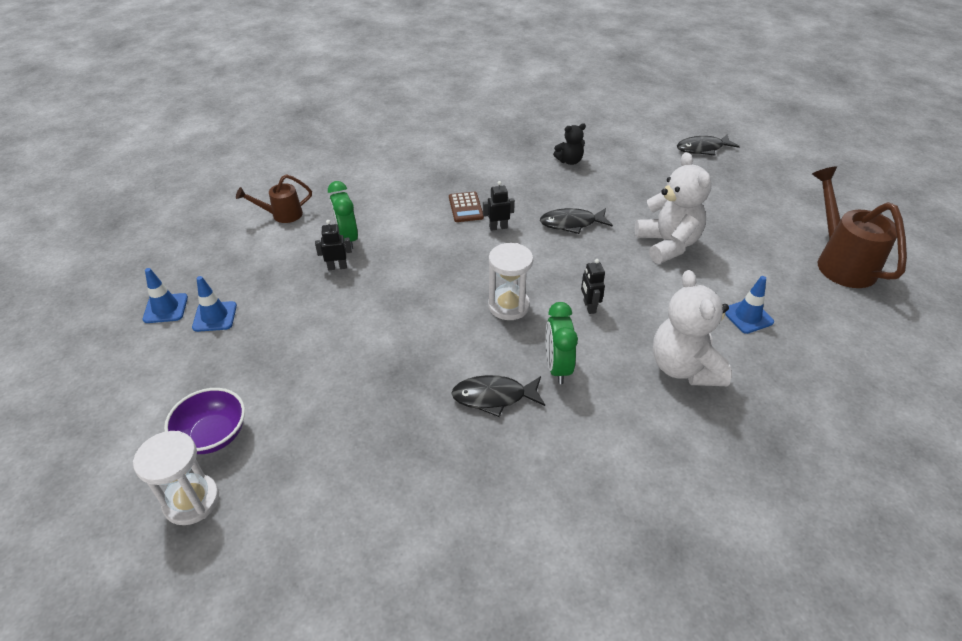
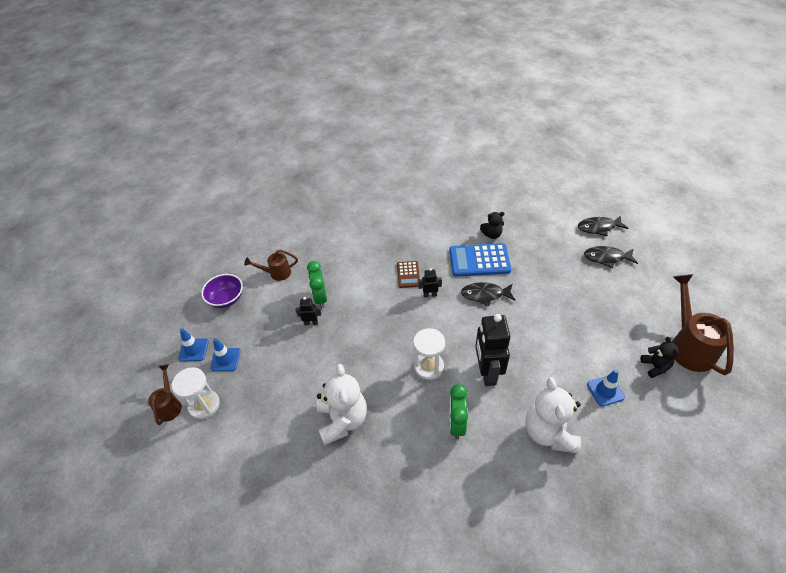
camera: 10 degrees right, 5 degrees up
(132, 377) = (169, 405): none -> brown watering can
(191, 501) = (202, 507): white hourglass -> white hourglass (204, 405)
(213, 435) = (219, 457): purple bowl -> purple bowl (226, 299)
(493, 397) = (408, 445): black fish -> black fish (606, 258)
(558, 188) = (479, 260): none -> blue calculator
(589, 307) = (487, 372): black robot -> black robot, size x2.11
(667, 244) = (555, 319): white teddy bear -> white teddy bear (342, 420)
(804, 286) = (655, 366): none -> black teddy bear

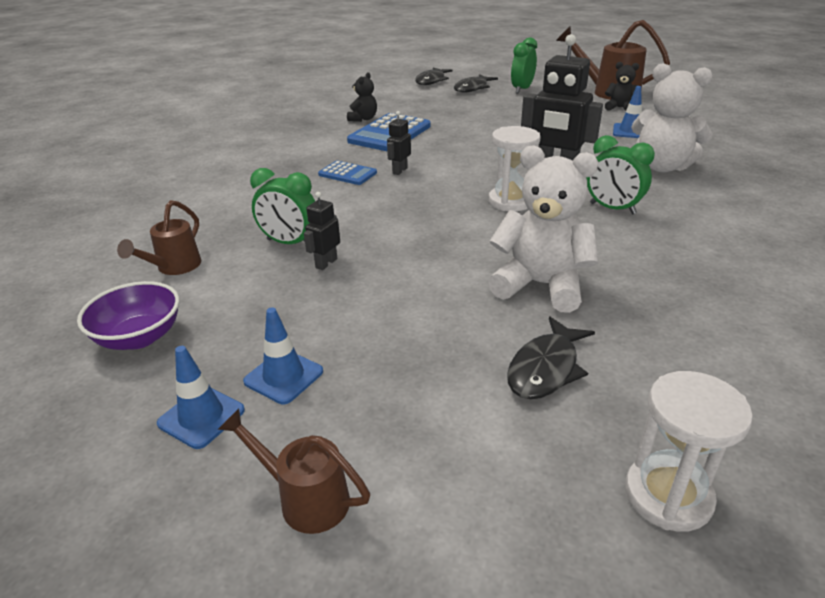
camera: 60 degrees left, 15 degrees down
(204, 405) = (362, 437): white hourglass -> white hourglass (668, 495)
(408, 274) = (347, 174): brown calculator -> blue calculator
(485, 295) = (443, 144): black fish -> black fish (545, 369)
(635, 287) = (522, 89): none -> green clock

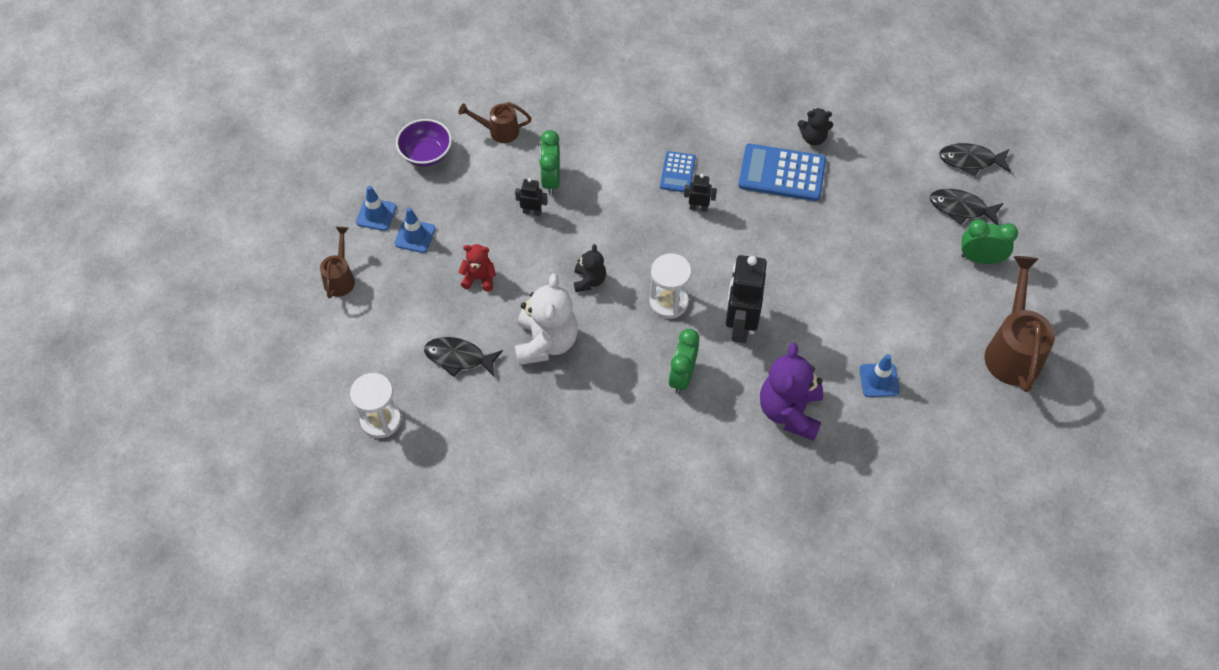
camera: 70 degrees right, 25 degrees up
(406, 324) = (479, 278): none -> red teddy bear
(619, 108) = (956, 366): black teddy bear -> black teddy bear (589, 280)
(661, 167) = (790, 411): white teddy bear -> purple teddy bear

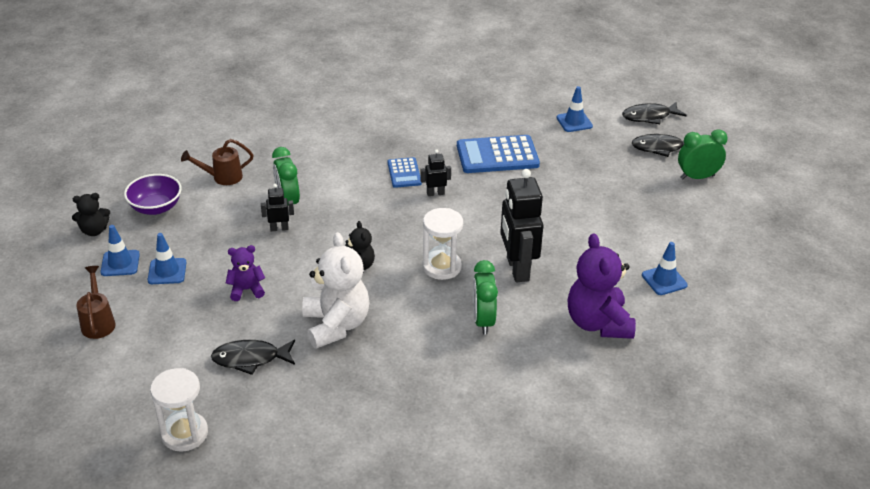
camera: 20 degrees left, 20 degrees down
(479, 278) = (246, 290): red teddy bear -> purple teddy bear
(813, 138) = (511, 127): black teddy bear -> black teddy bear (94, 231)
(884, 147) = (574, 122): none -> blue traffic cone
(1012, 350) = (763, 232): brown watering can -> none

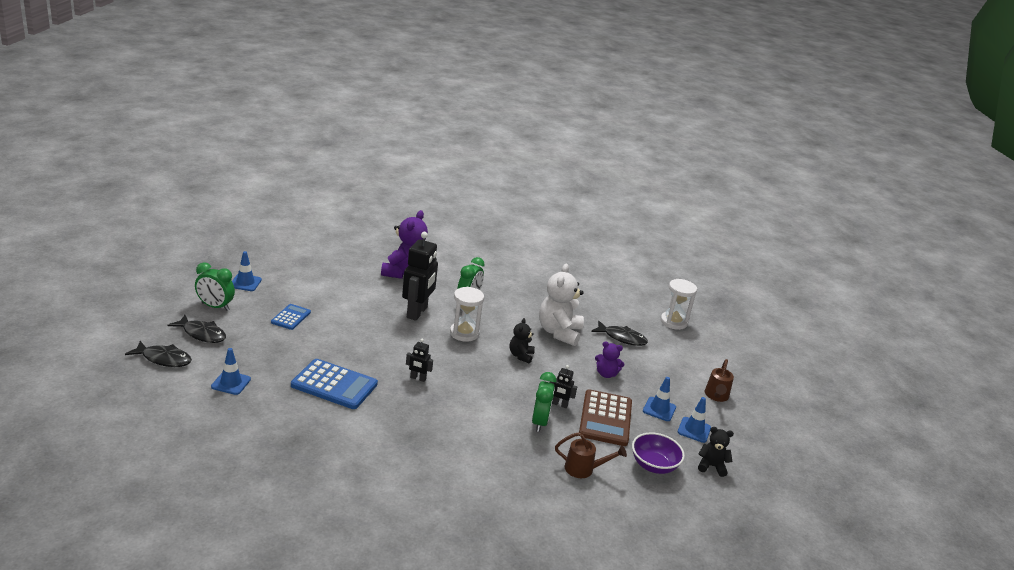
camera: 155 degrees left, 10 degrees down
(223, 234) = (605, 418): none -> brown calculator
(404, 173) = (425, 404): blue calculator -> blue calculator (291, 317)
(664, 280) = (337, 272): blue traffic cone -> blue traffic cone (245, 283)

